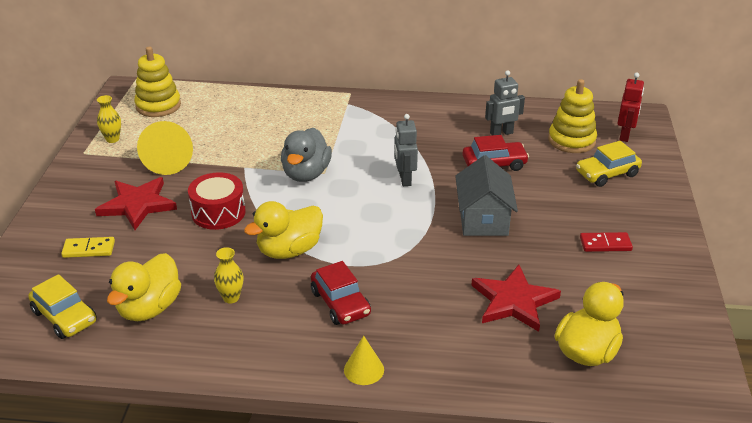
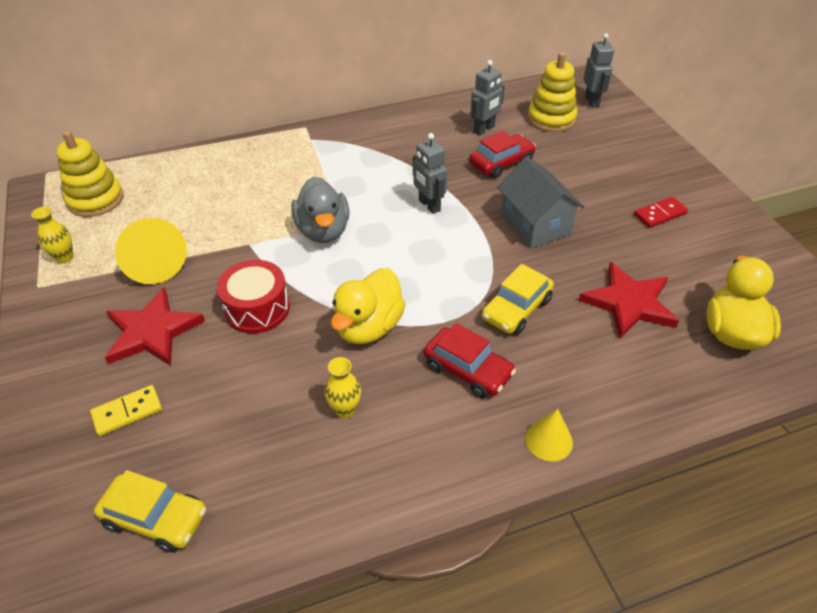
camera: 25 degrees left, 10 degrees up
(149, 308) = (257, 462): yellow duck -> none
(607, 174) = (606, 143): yellow car -> yellow car (516, 309)
(625, 135) = (592, 101): red robot -> grey robot

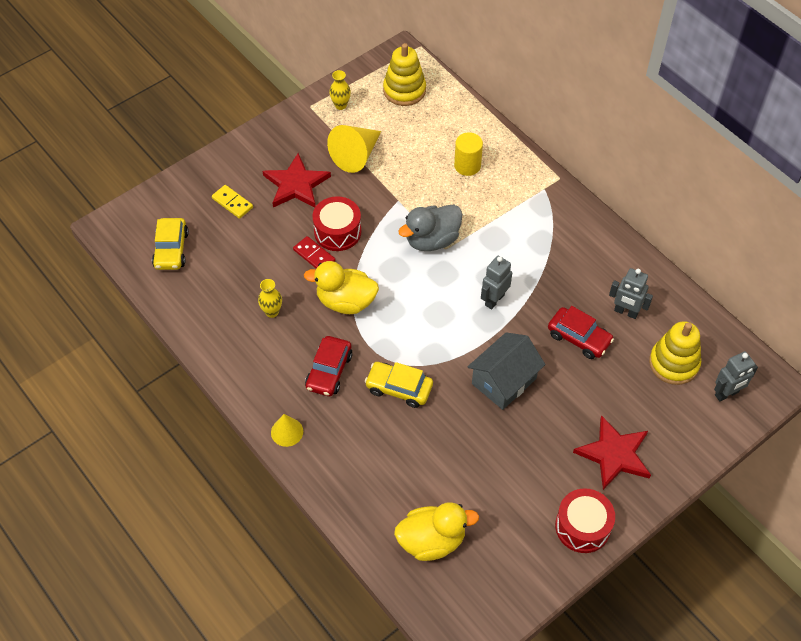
camera: 70 degrees right, 10 degrees up
(242, 180) = (467, 165): none -> yellow cylinder
(629, 303) = (436, 464): red star -> red star (614, 454)
(660, 214) = (562, 475): red domino -> red domino (314, 255)
(721, 216) = (582, 527): none -> red drum

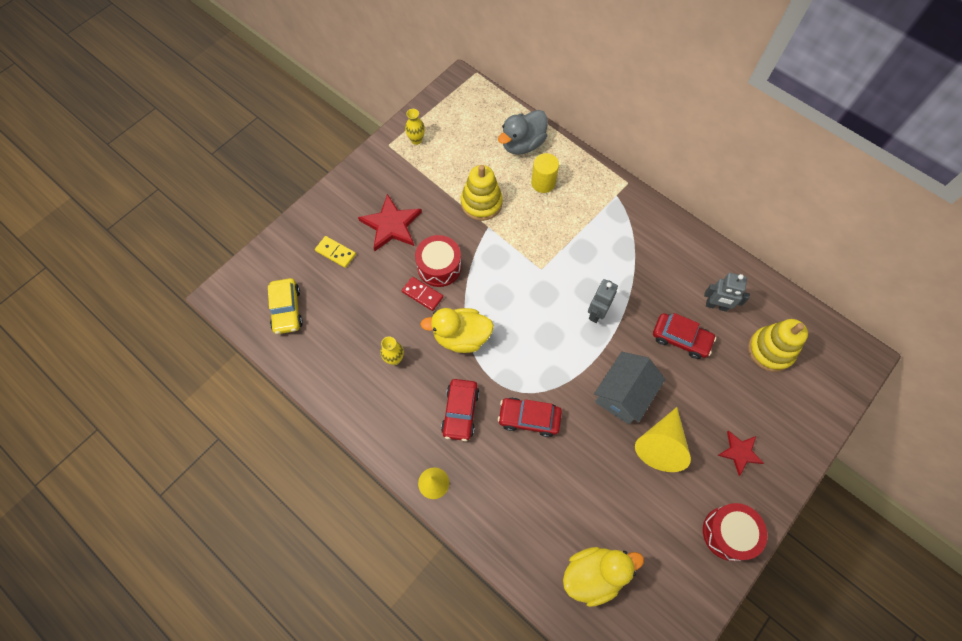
camera: 10 degrees left, 10 degrees up
(356, 155) = (440, 188): yellow cone -> yellow cone (661, 445)
(399, 388) = (529, 418): yellow car -> red car
(404, 90) = (471, 117): yellow stacking toy -> yellow stacking toy (481, 203)
(432, 240) = (527, 262): grey duck -> grey duck (522, 144)
(614, 454) = (739, 452): red star -> red star, size x0.61
(727, 394) = (824, 373): grey robot -> none

